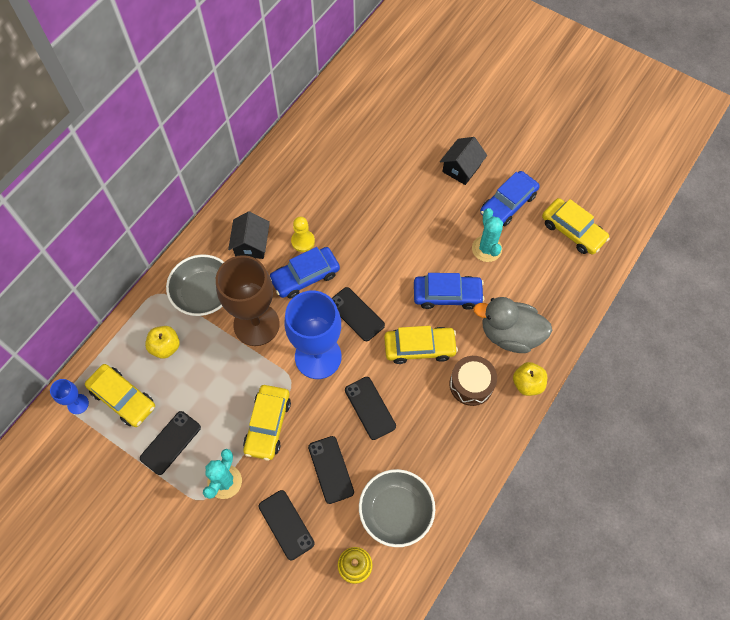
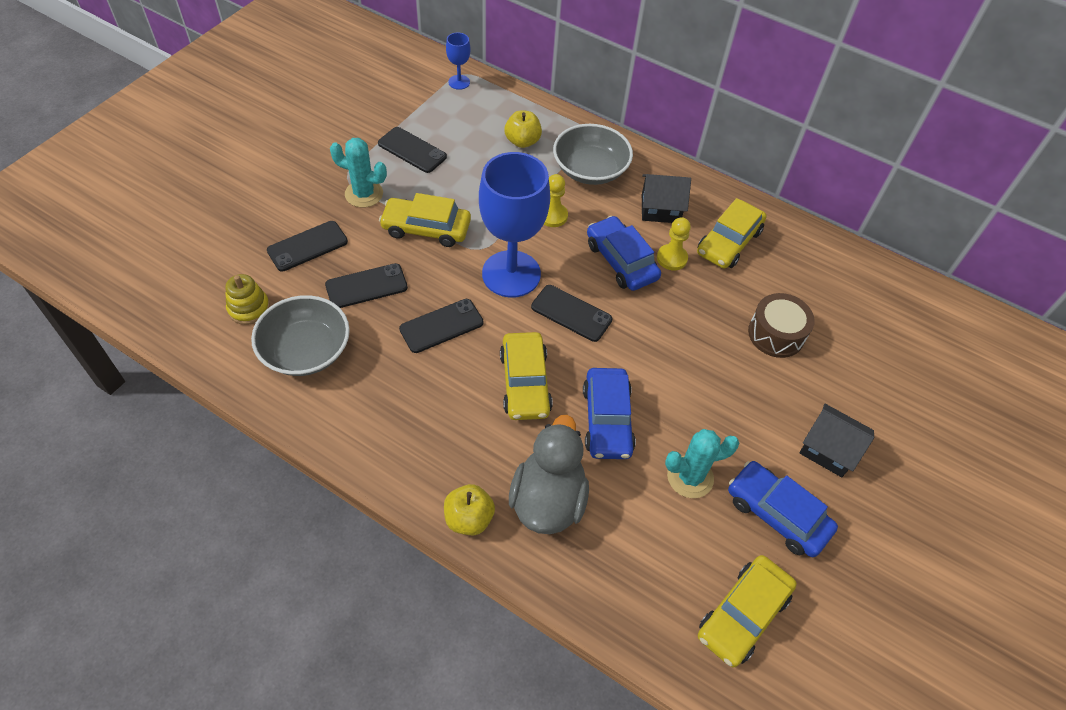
camera: 85 degrees right, 10 degrees down
(123, 398) = (463, 113): yellow car -> yellow car (728, 242)
(256, 324) = (552, 216): brown goblet -> yellow pawn
(356, 314) = (571, 313): black phone -> black phone turned 75 degrees clockwise
(471, 384) = (470, 443): brown drum -> brown drum (776, 334)

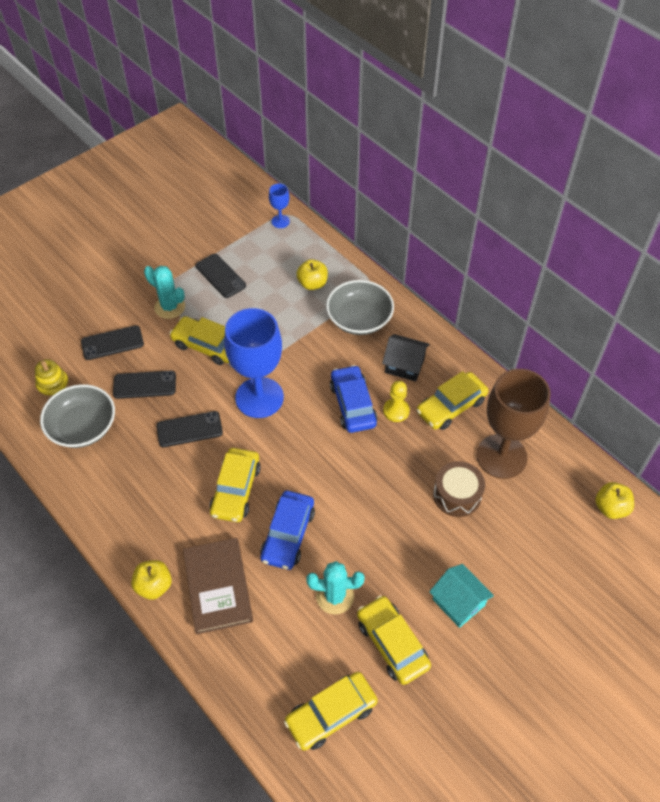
camera: 20 degrees right, 0 degrees up
(548, 500) = (218, 586): grey duck -> brown book
(552, 216) = (312, 354): yellow pawn -> none
(571, 313) = (294, 440): black phone -> none
(777, 514) = (392, 643): blue car -> yellow car
(804, 283) = (501, 456): none -> brown goblet
(828, 449) = (458, 602): black house -> turquoise house
(938, 313) = (610, 508): none -> yellow apple

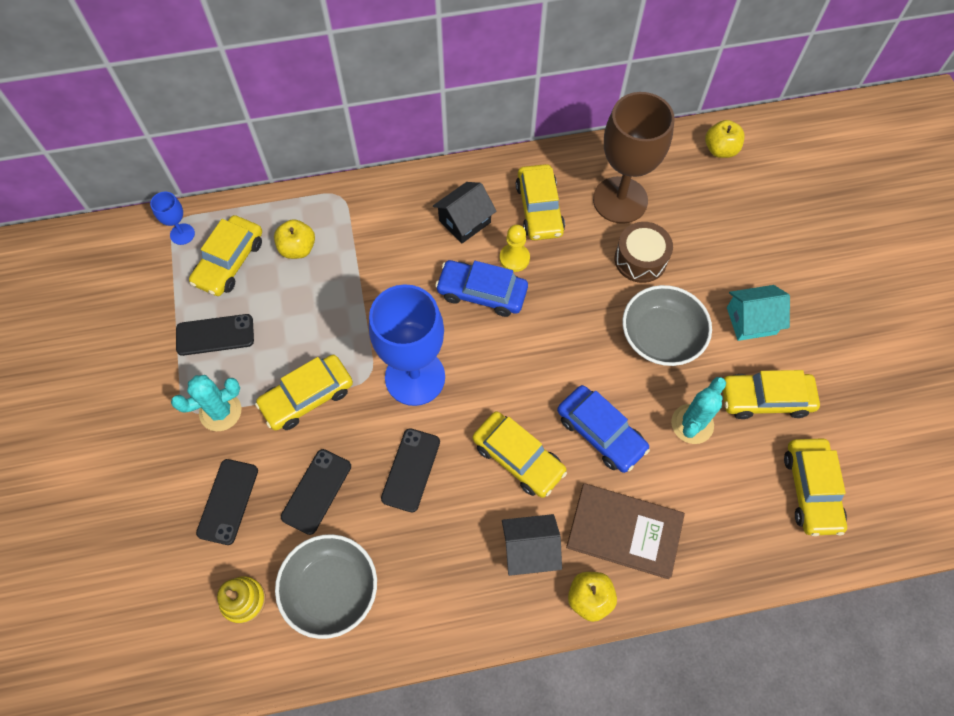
camera: 60 degrees left, 10 degrees up
(170, 530) = (529, 549): none -> black house
(277, 255) = (229, 262): none -> yellow car
(359, 319) = (378, 230): grey bowl -> grey bowl (661, 336)

